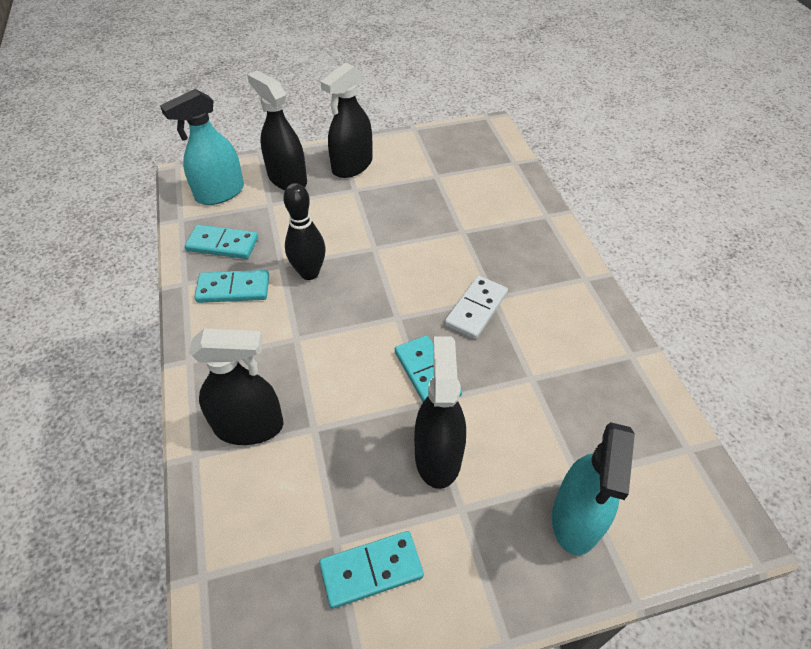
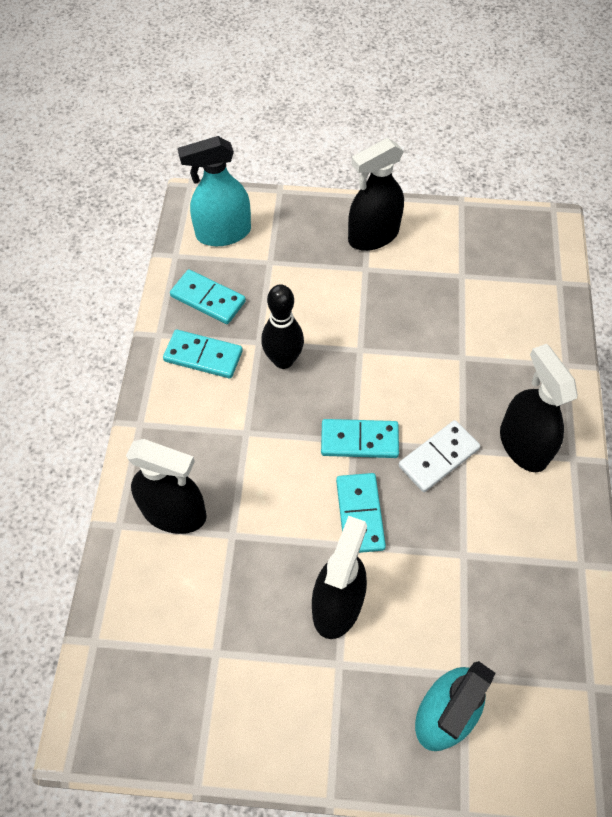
camera: 20 degrees right, 10 degrees up
(287, 179) = (298, 234): black spray bottle -> black spray bottle (523, 445)
(371, 570) = (237, 691): turquoise domino -> turquoise domino (359, 440)

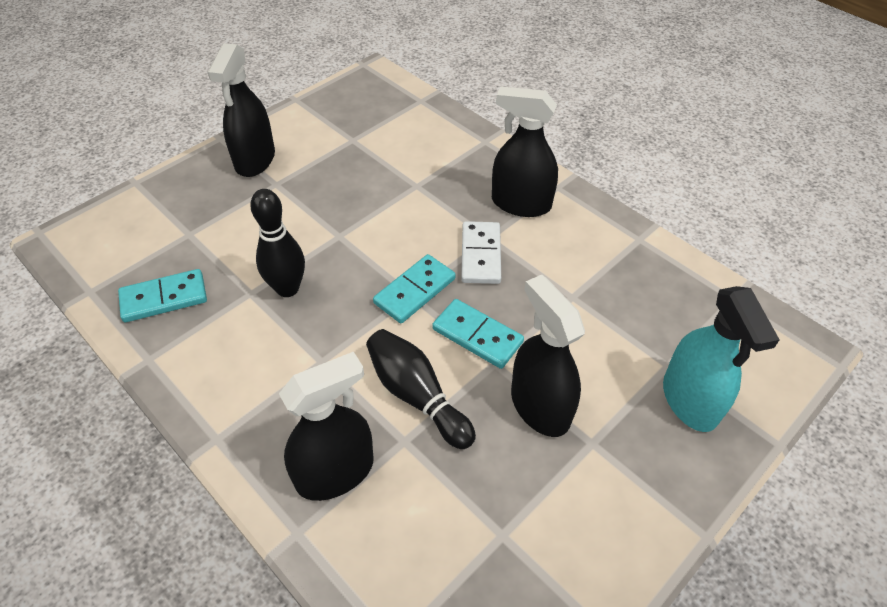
camera: 50 degrees left, 10 degrees down
(203, 356) = (213, 340): turquoise domino -> none
(223, 233) = (118, 244): turquoise spray bottle -> none
(273, 515) = (417, 396): none -> black bowling pin

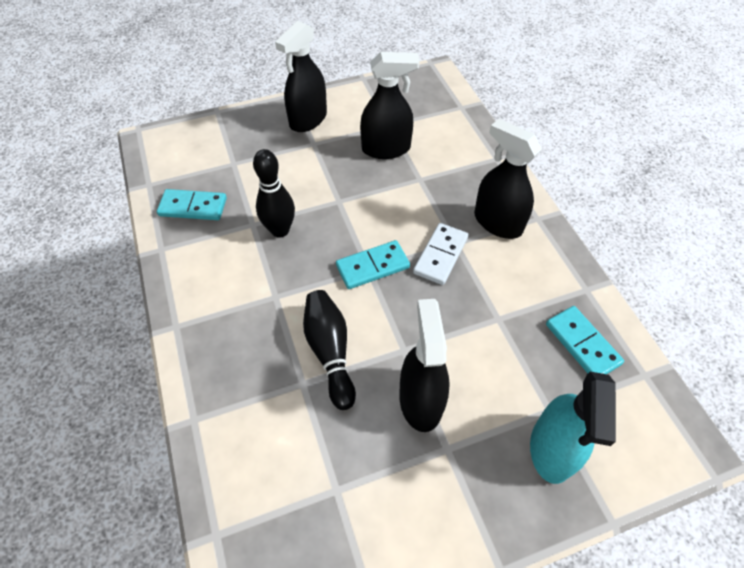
camera: 25 degrees right, 5 degrees up
(335, 472) = (241, 386): black spray bottle -> black spray bottle (386, 149)
(477, 335) = (402, 322): turquoise domino -> turquoise domino (582, 344)

